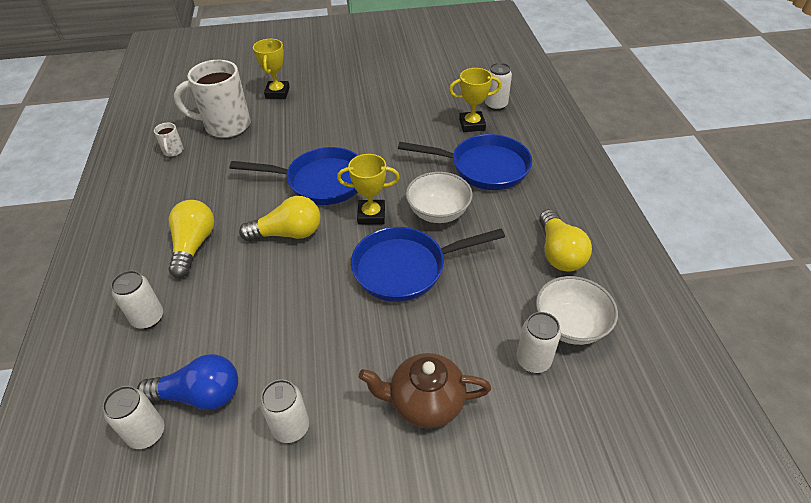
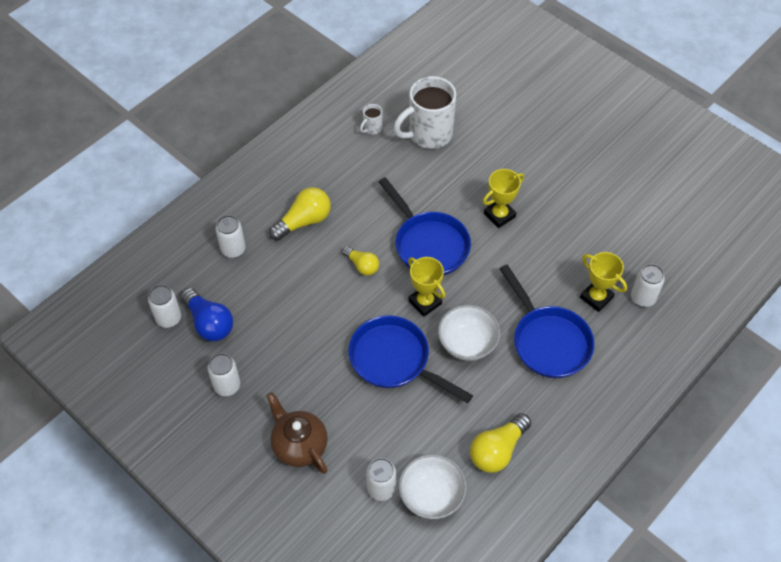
camera: 50 degrees right, 10 degrees up
(226, 126) = (428, 134): white mug -> white mug turned 75 degrees counterclockwise
(277, 93) = (499, 132): yellow trophy -> yellow trophy (499, 215)
(288, 233) = (362, 265): yellow light bulb -> yellow light bulb, size x0.63

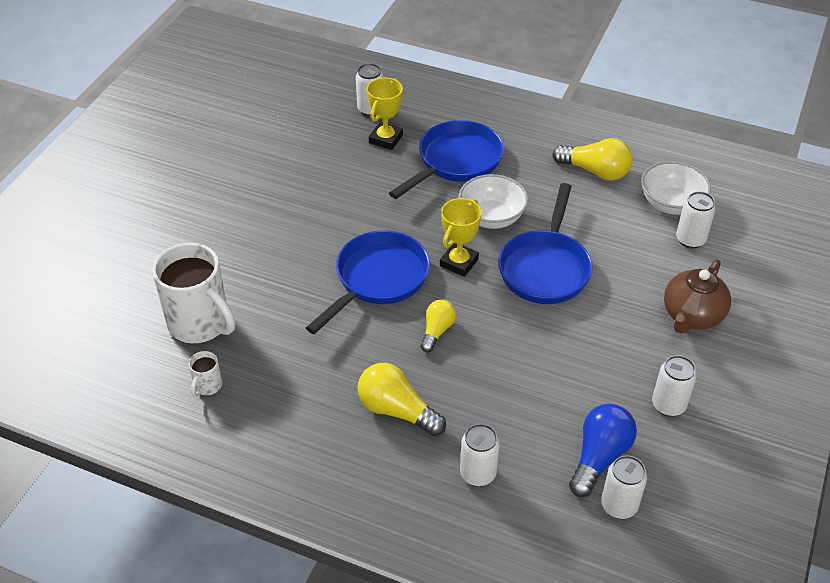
camera: 110 degrees left, 10 degrees down
(372, 128) = (207, 386): white mug -> white mug turned 90 degrees clockwise
(499, 215) = (309, 230): yellow trophy -> none

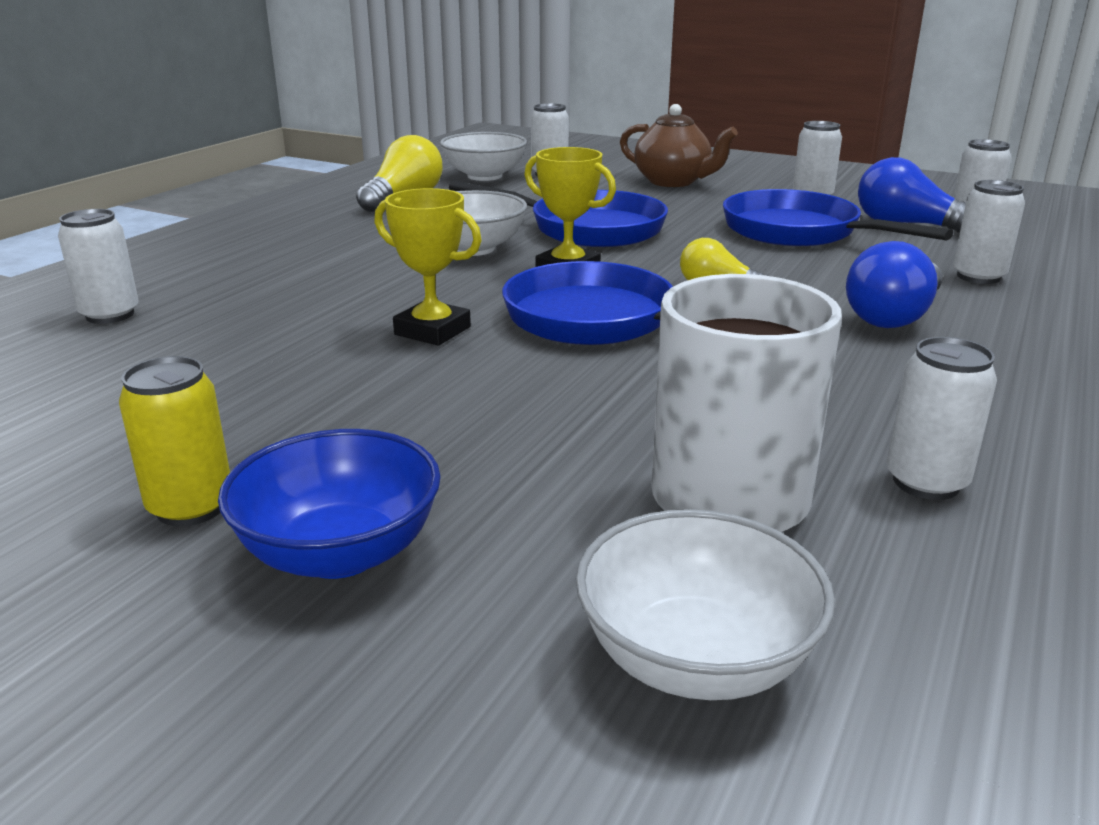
camera: 85 degrees left, 20 degrees down
(110, 308) = (695, 659): none -> white bowl
(172, 222) = (340, 553): none -> blue bowl
(202, 181) = (191, 507): none -> yellow can
(207, 386) = (926, 482): white mug -> white can
(386, 139) = (217, 305): yellow trophy -> yellow trophy (432, 331)
(397, 410) = (893, 316): yellow light bulb -> blue light bulb
(456, 161) = (325, 262): blue pan -> blue pan (798, 232)

